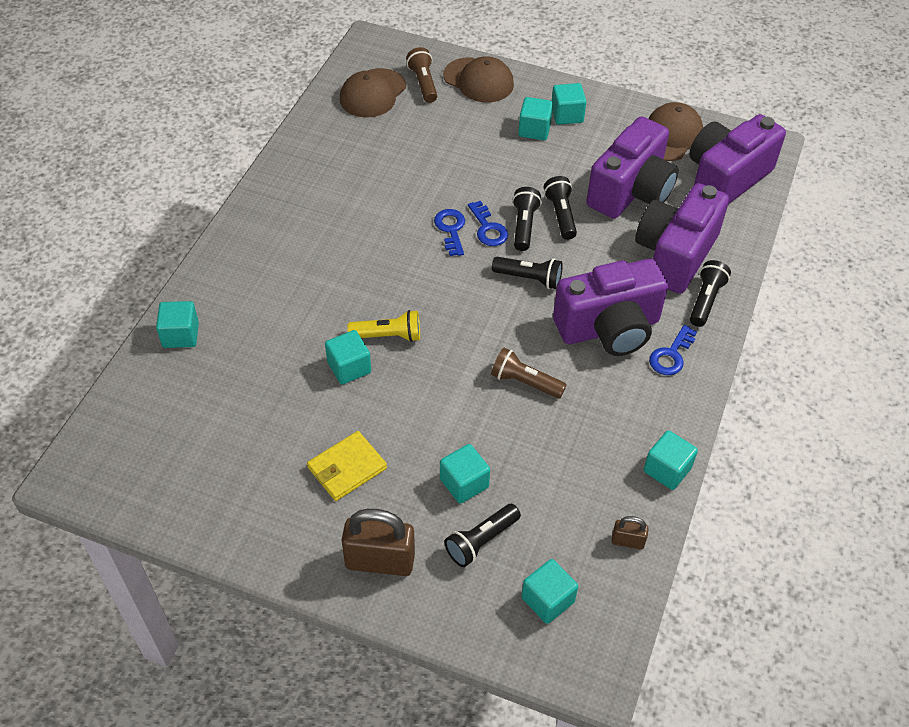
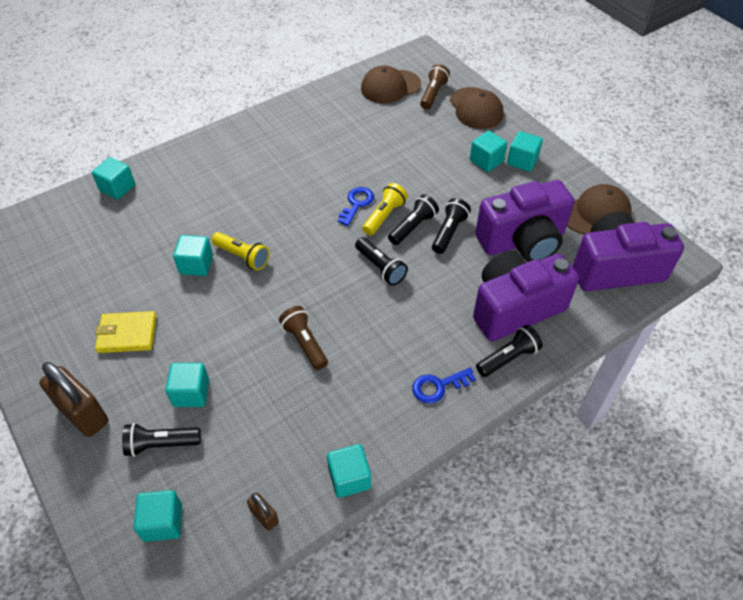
camera: 35 degrees right, 0 degrees up
(488, 228) = (384, 216): blue key -> yellow flashlight
(609, 328) = (407, 337): purple camera -> none

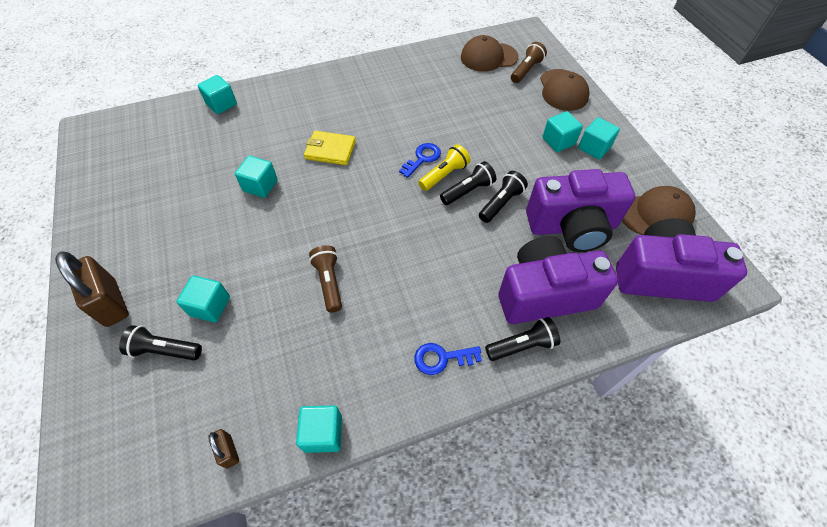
camera: 15 degrees right, 5 degrees up
(127, 334) = (178, 237): yellow wallet -> yellow wallet (330, 150)
(163, 522) = (135, 430): turquoise cube -> none
(242, 257) = (303, 187): yellow flashlight -> none
(380, 267) = (424, 224): black flashlight -> none

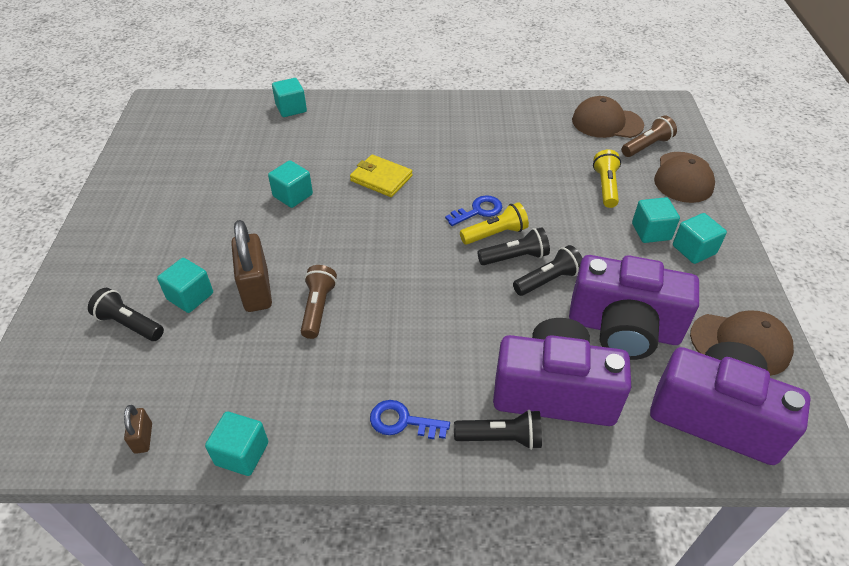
camera: 20 degrees right, 10 degrees down
(111, 303) = (102, 266): brown padlock -> brown padlock (256, 290)
(510, 112) = (605, 186): none -> yellow flashlight

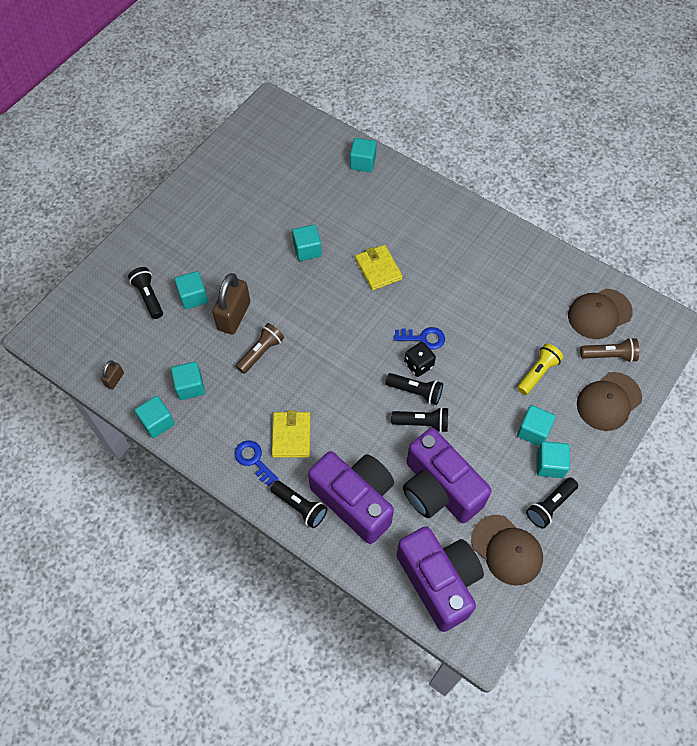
camera: 35 degrees right, 15 degrees up
(257, 388) = (190, 386): none -> turquoise cube
(424, 370) = (291, 436): none -> yellow wallet
(495, 234) = (418, 365): yellow flashlight -> black dice
(607, 123) = (599, 314): brown cap -> brown cap turned 75 degrees counterclockwise
(732, 282) = (550, 506): none -> black flashlight

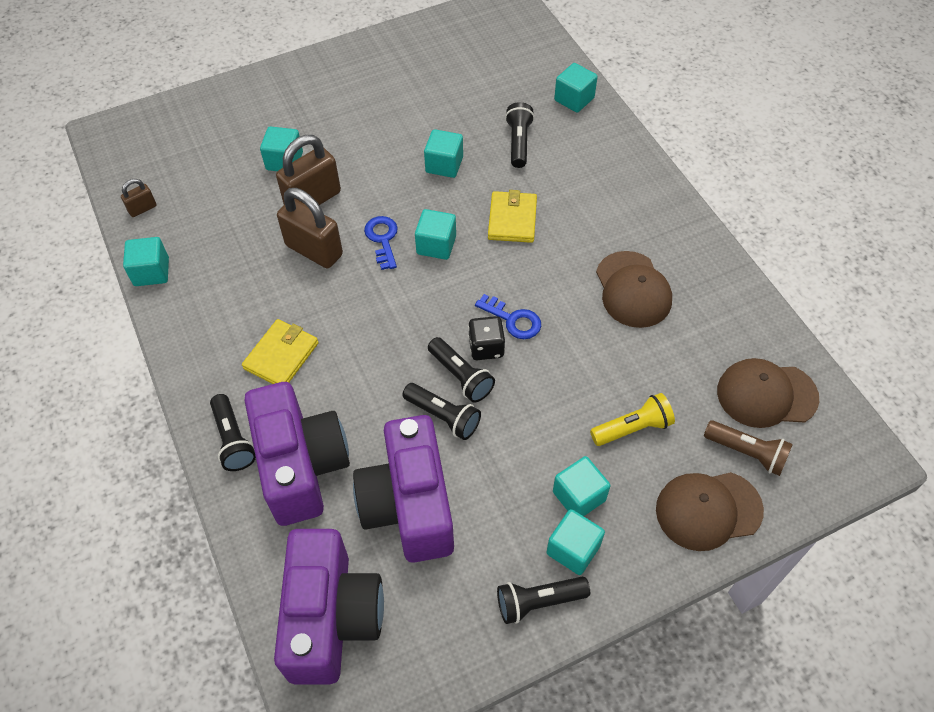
camera: 30 degrees right, 5 degrees down
(148, 297) = (239, 141): black flashlight -> black flashlight (518, 142)
(190, 386) = (212, 251): turquoise cube -> turquoise cube (436, 245)
(254, 460) = (221, 362): blue key -> blue key (382, 239)
(261, 352) = (314, 250): brown flashlight -> brown padlock
(507, 550) = (443, 626): brown cap -> brown cap (633, 289)

